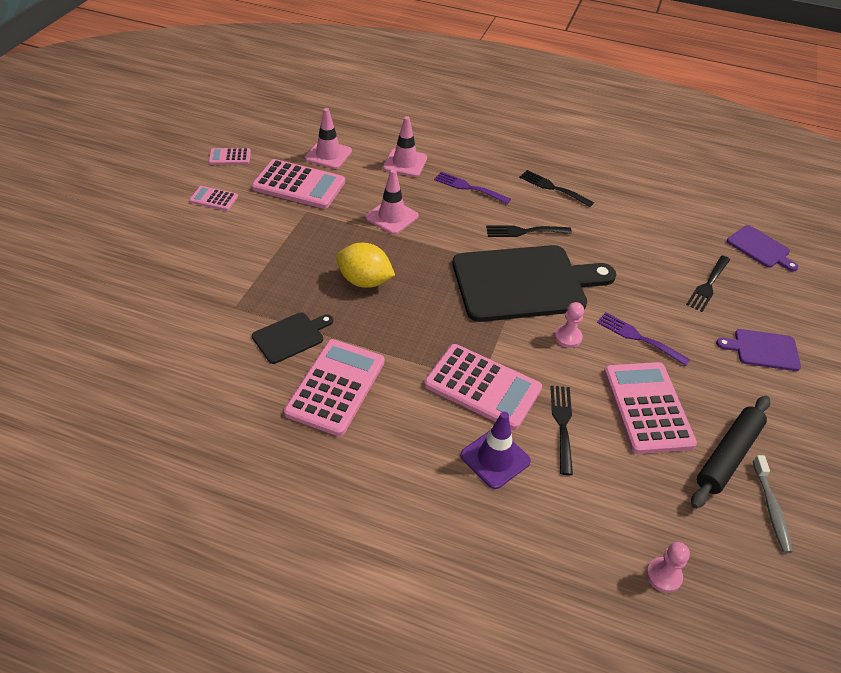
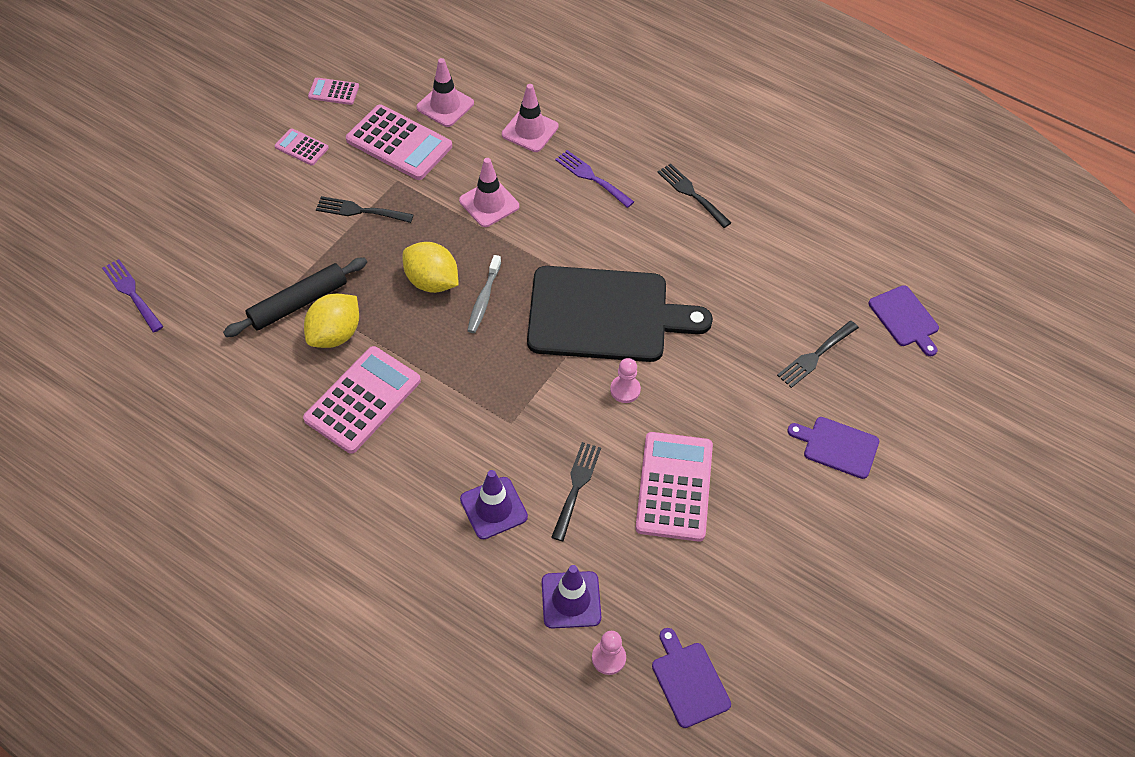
camera: 15 degrees right, 10 degrees up
(291, 337) = (335, 334): black cutting board -> yellow lemon
(482, 387) = (511, 429): pink calculator -> none
(524, 231) = (632, 248): black fork -> black fork (360, 211)
(603, 527) = (571, 600): none -> purple traffic cone
(638, 338) = (703, 405): purple fork -> purple fork (131, 293)
(728, 456) = (734, 556): black rolling pin -> black rolling pin (298, 303)
(747, 580) = (689, 681): none -> purple cutting board
(771, 509) = (750, 619): grey toothbrush -> grey toothbrush (483, 299)

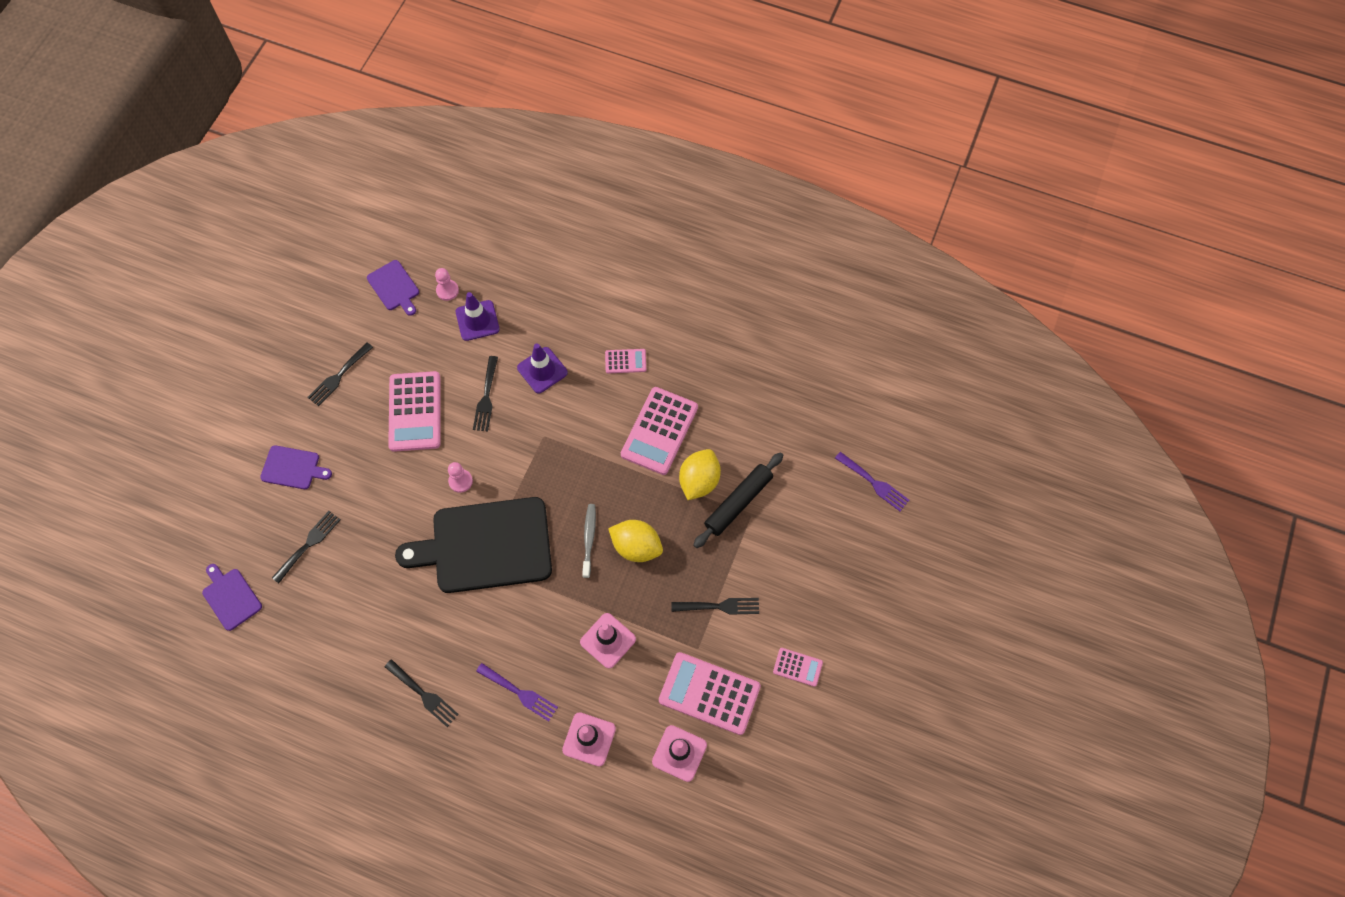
camera: 170 degrees right, 10 degrees up
(333, 92) = (793, 746): pink calculator -> pink calculator (625, 361)
(777, 556) = (338, 376): none -> black fork

